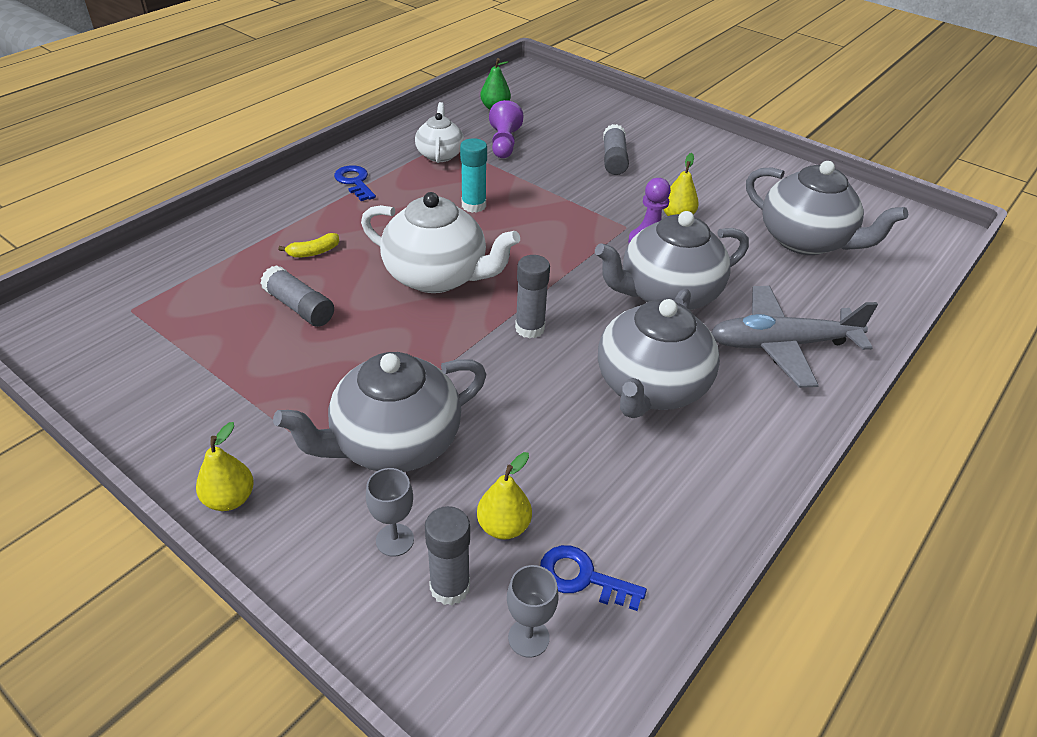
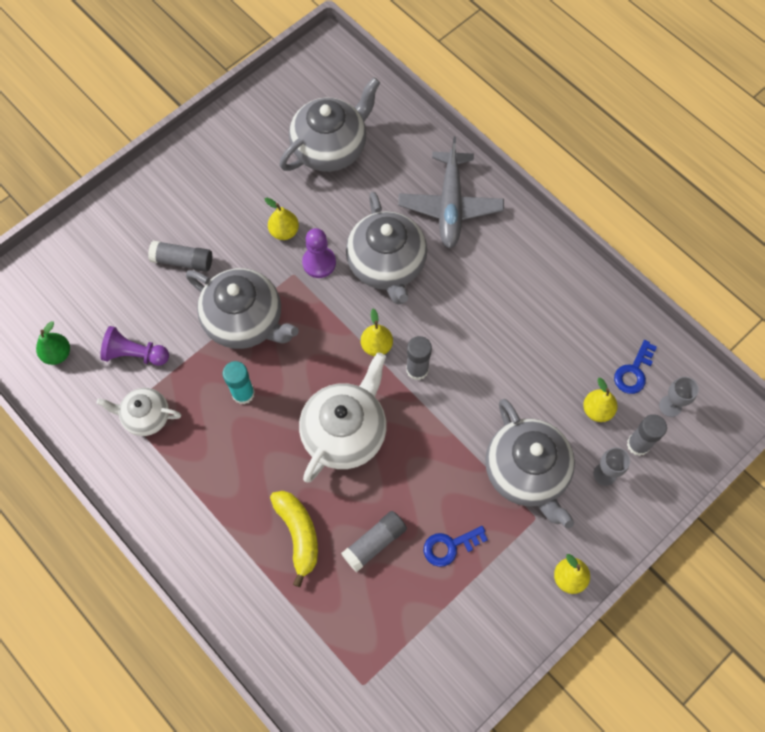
camera: 80 degrees left, 25 degrees up
(313, 252) = (298, 534): yellow banana -> yellow banana, size x1.81
(355, 182) = (185, 499): blue key -> blue key (450, 546)
(554, 293) = (376, 346): none -> yellow pear
(650, 387) = (486, 301): grey teapot -> grey teapot (245, 321)

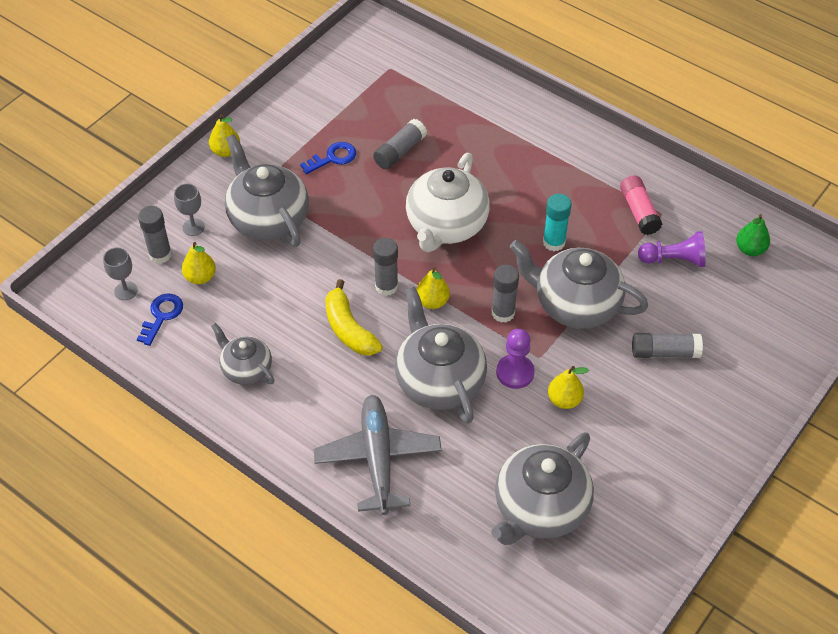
camera: 170 degrees right, 15 degrees down
(146, 416) = (639, 212): white teapot -> pink glue stick
(298, 534) = (468, 148): yellow banana -> yellow banana (349, 329)
(314, 323) = (503, 313): none -> grey glue stick
(555, 304) = (246, 369): none -> grey teapot

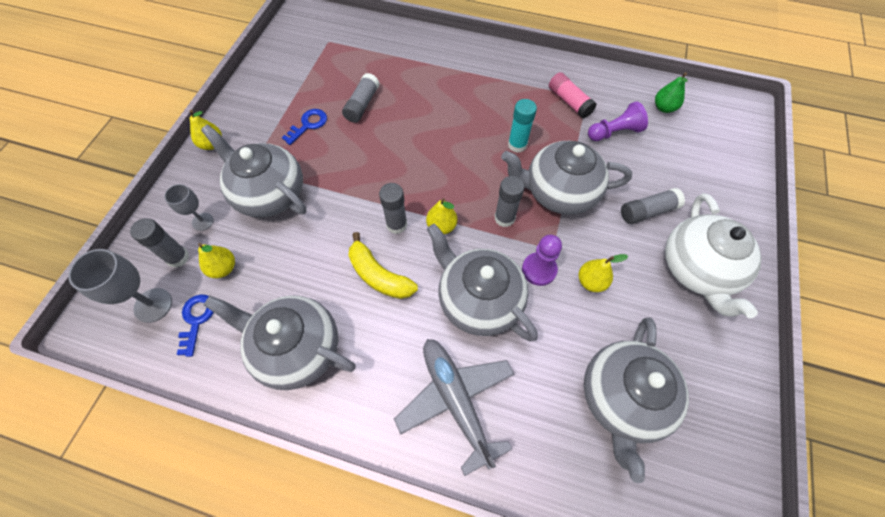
camera: 20 degrees left, 10 degrees up
(126, 291) = (153, 305): grey goblet -> grey goblet, size x1.61
(246, 369) = (297, 348): grey teapot -> grey teapot, size x1.74
(446, 226) = (425, 156): white teapot -> white teapot (697, 269)

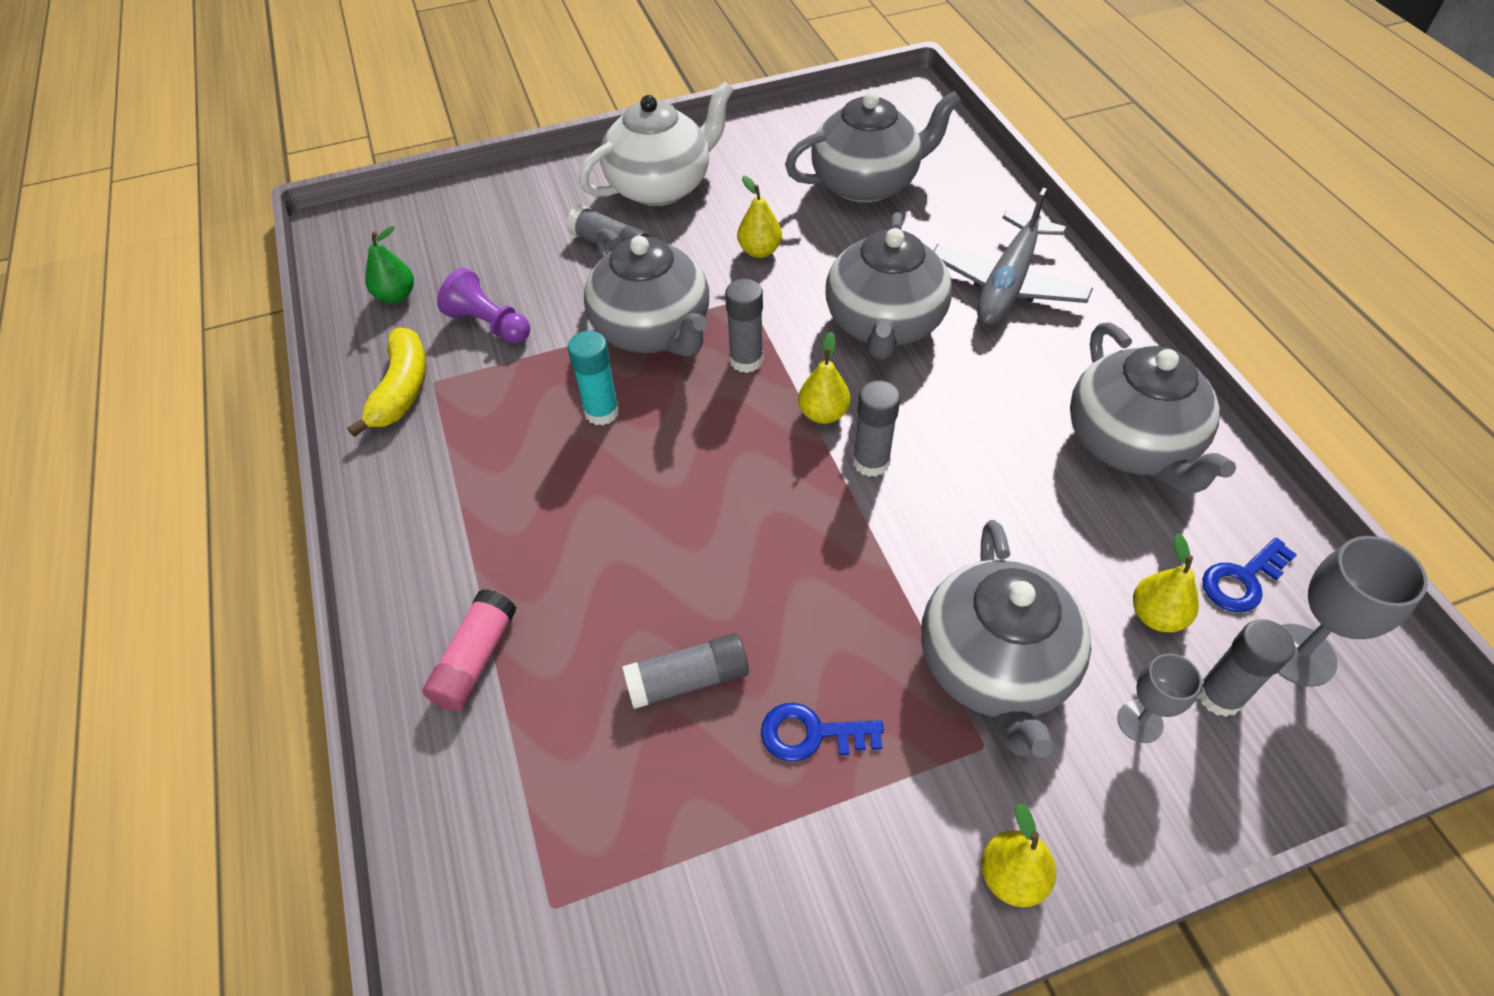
camera: 125 degrees left, 10 degrees down
(379, 275) = (959, 431): yellow banana -> yellow banana (402, 390)
(539, 269) = (789, 296): purple pawn -> none
(569, 102) = (457, 397): pink glue stick -> pink glue stick (475, 659)

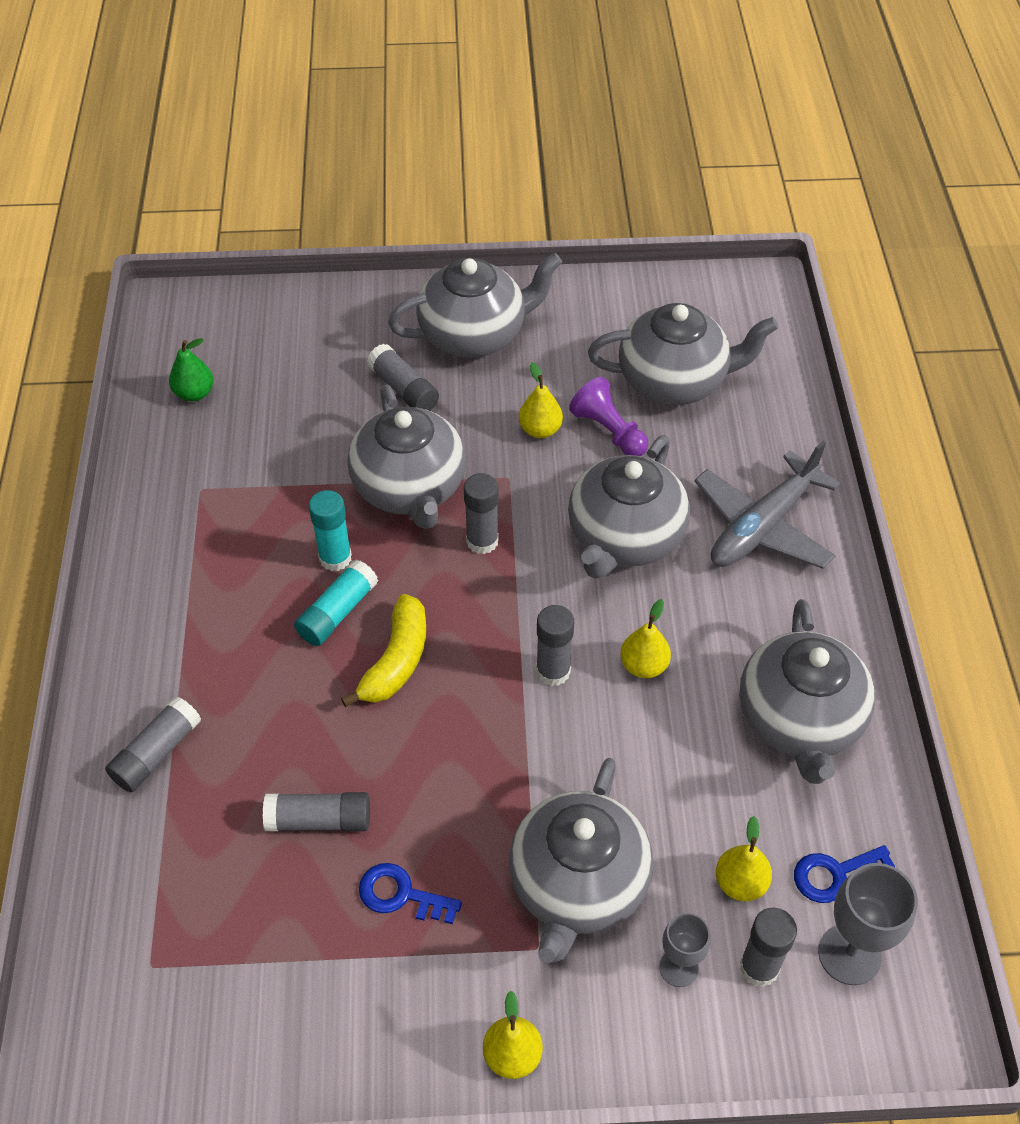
camera: 15 degrees right, 0 degrees up
(402, 390) = (171, 490): yellow banana -> yellow banana (396, 661)
(475, 659) = (157, 753): pink glue stick -> grey glue stick
(489, 324) = (266, 444): purple pawn -> purple pawn (608, 431)
(624, 463) = (337, 612): none -> turquoise glue stick
(661, 186) = (474, 335): white teapot -> grey teapot
(823, 414) = (530, 613): yellow pear -> yellow pear (643, 666)

